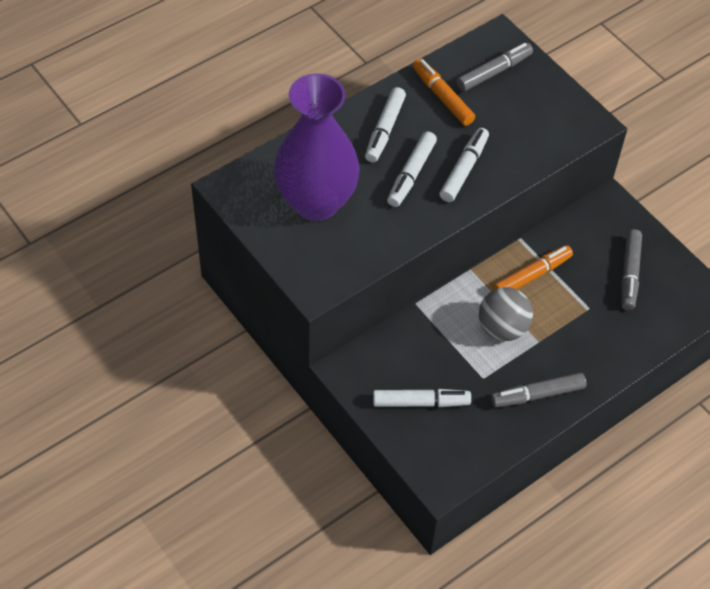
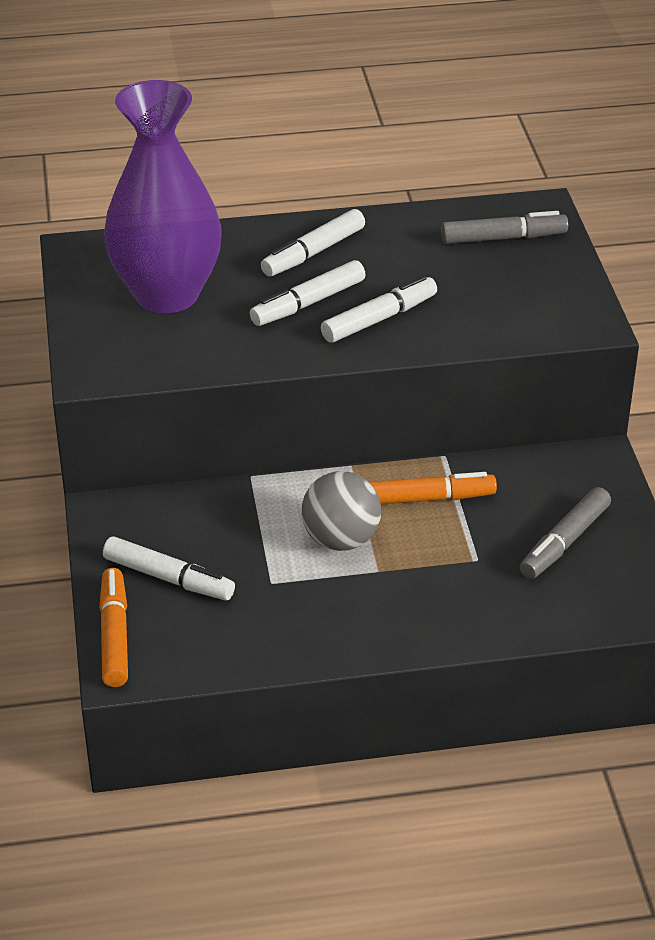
camera: 30 degrees right, 15 degrees down
(442, 97) = (415, 243): orange marker -> orange marker (115, 635)
(537, 394) = (328, 626): grey marker -> none

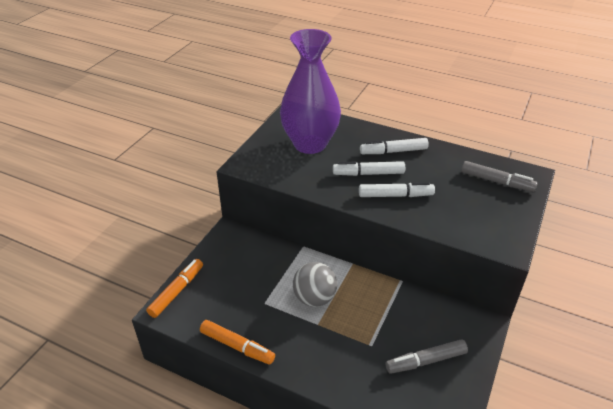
camera: 35 degrees right, 0 degrees up
(168, 578) = (224, 276): white marker -> none
(427, 499) = (374, 299): orange marker -> orange marker (237, 346)

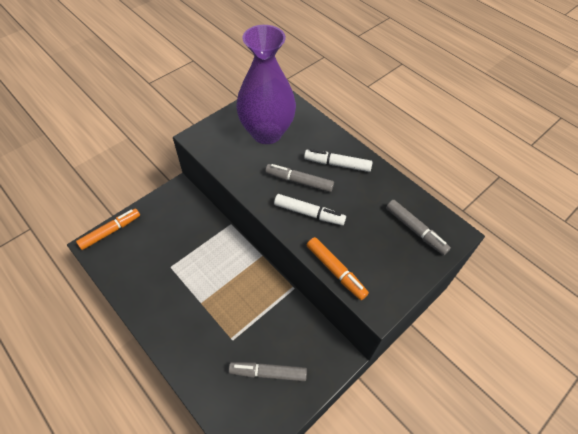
camera: 20 degrees right, 15 degrees up
(237, 346) = (128, 299): orange marker -> orange marker (335, 271)
(314, 298) = (211, 277): grey ball -> none
(368, 173) = (299, 181): white marker -> grey marker

